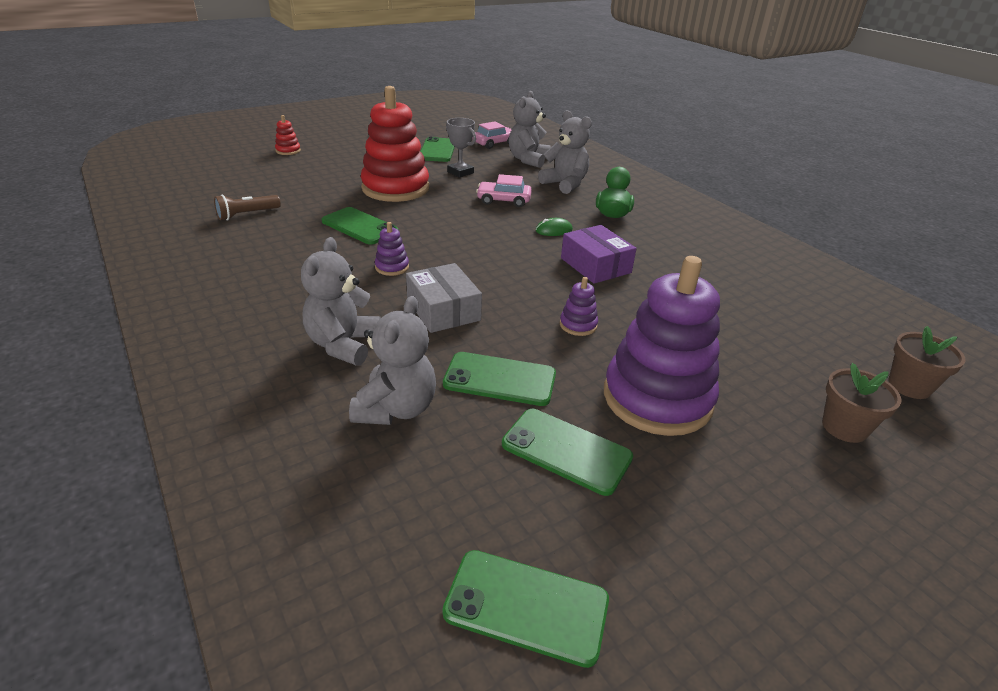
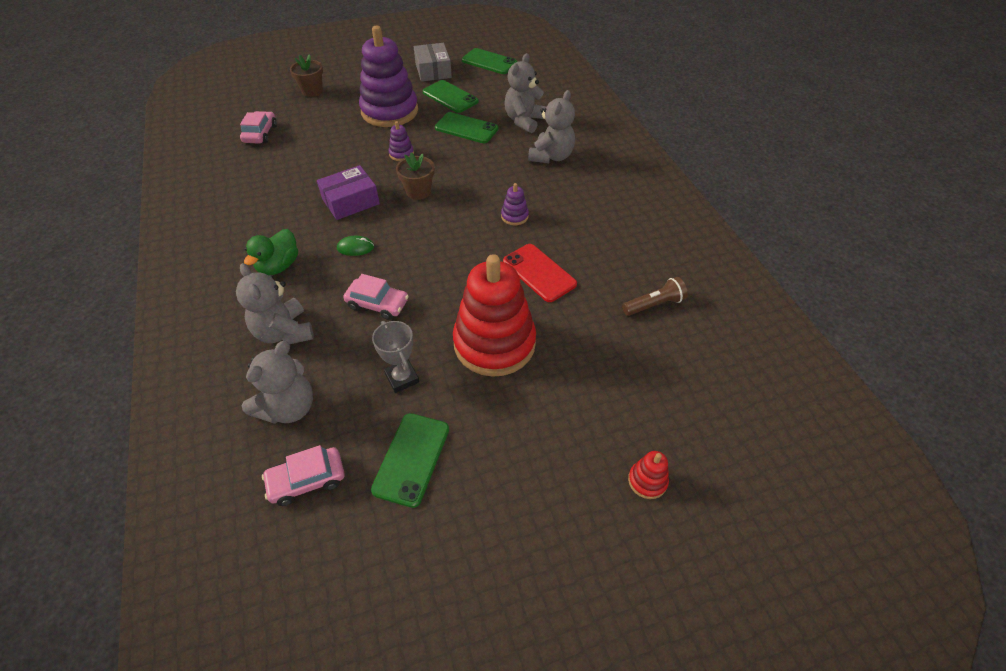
camera: 165 degrees left, 15 degrees up
(359, 226) = (539, 273): green phone -> red phone
(443, 310) = (484, 174): grey box -> grey box (433, 70)
(595, 265) = (350, 201): purple box -> purple box turned 75 degrees clockwise
(810, 333) = (260, 134): none -> pink car
(909, 386) = (250, 102): brown flower pot -> brown flower pot (418, 192)

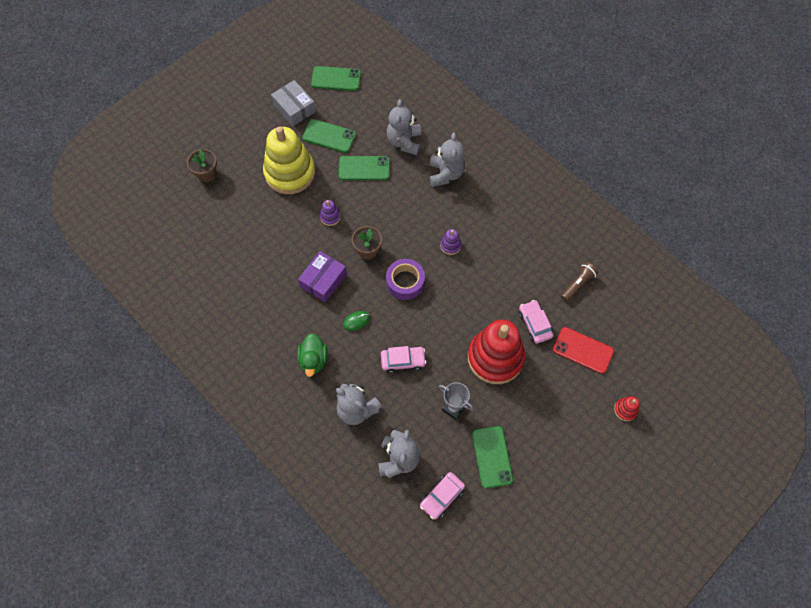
camera: 25 degrees left, 15 degrees up
(260, 134) = (200, 240): pink car -> pink car (534, 324)
(389, 111) = (290, 173): purple stacking toy -> yellow stacking toy
(438, 231) = (405, 282): none -> purple tape
(539, 273) = (493, 289): red phone -> red phone (583, 350)

